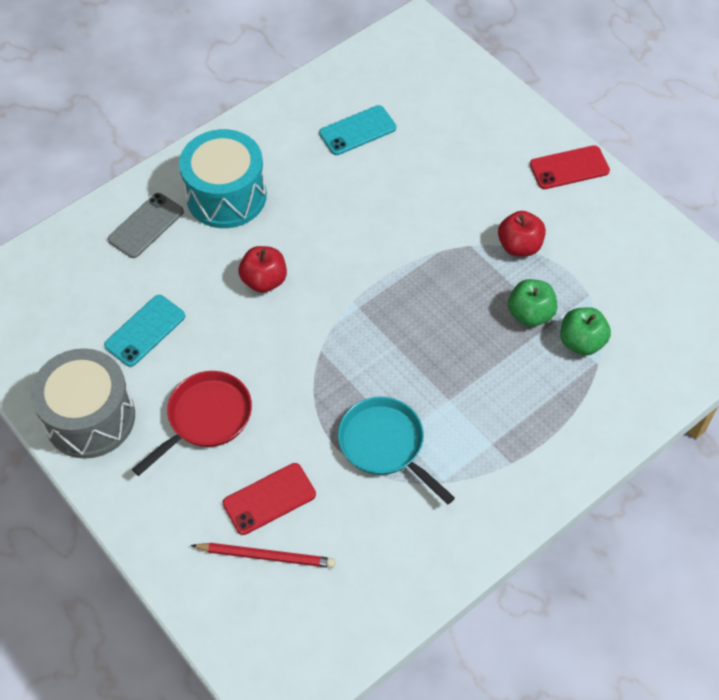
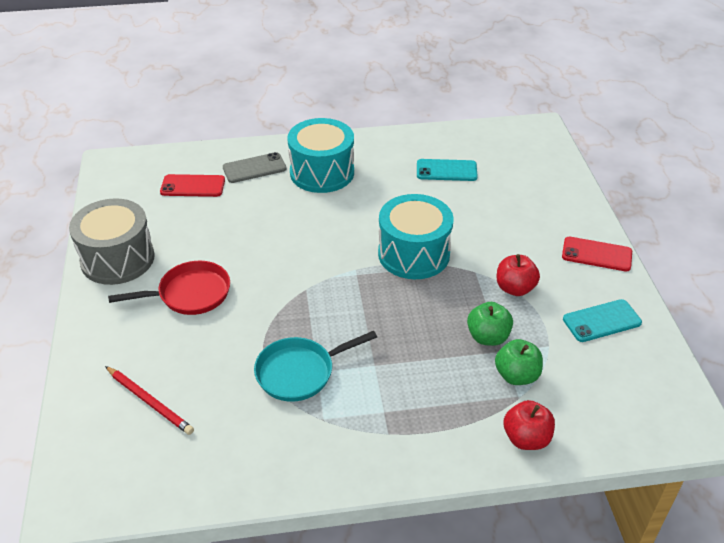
camera: 30 degrees right, 15 degrees down
(145, 331) = (199, 225): turquoise phone -> turquoise phone (602, 321)
(264, 280) = (304, 230): red apple -> red apple (526, 438)
(269, 499) = (186, 365): red phone -> red phone (193, 186)
(385, 445) = (300, 372): turquoise pan -> turquoise pan turned 105 degrees counterclockwise
(397, 254) = (413, 254): none -> turquoise drum

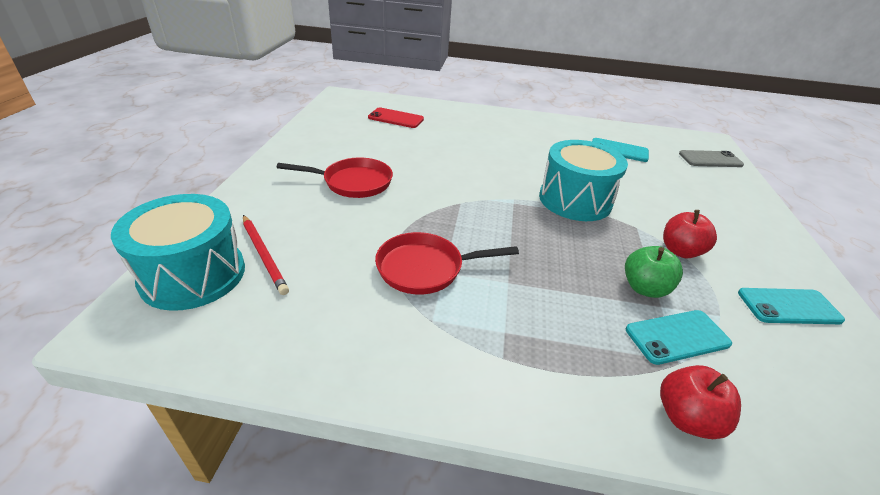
camera: 15 degrees right, 5 degrees down
(117, 259) = (308, 147): grey drum -> none
(254, 168) = (450, 118): grey phone -> grey phone (710, 159)
(300, 372) = (425, 268): turquoise pan -> red pan
(322, 172) = (506, 131): turquoise drum -> turquoise drum (193, 275)
(516, 375) = (677, 337): green apple -> turquoise phone
(596, 254) = (776, 243): red phone -> none

